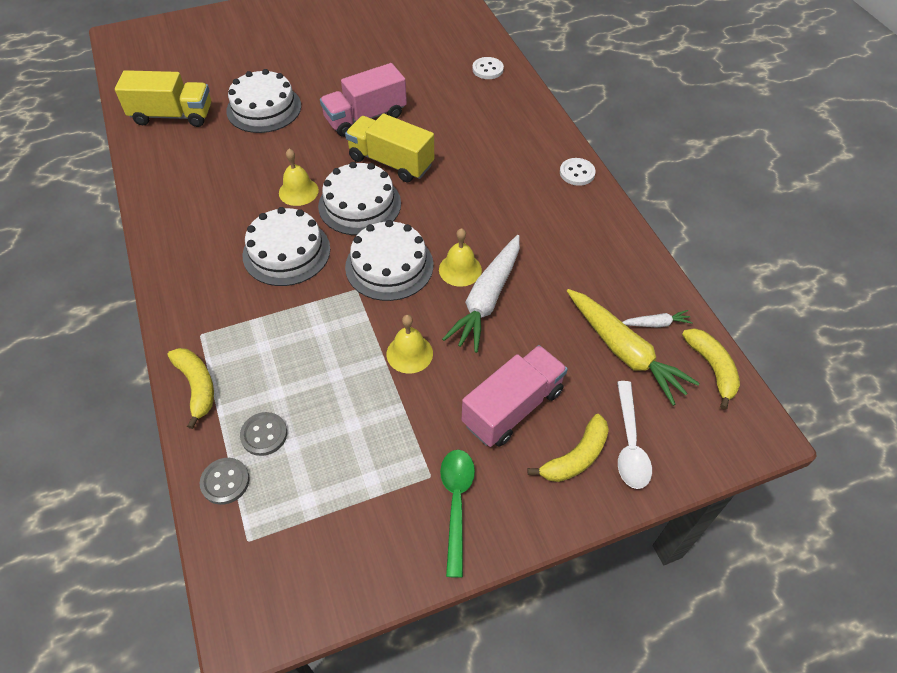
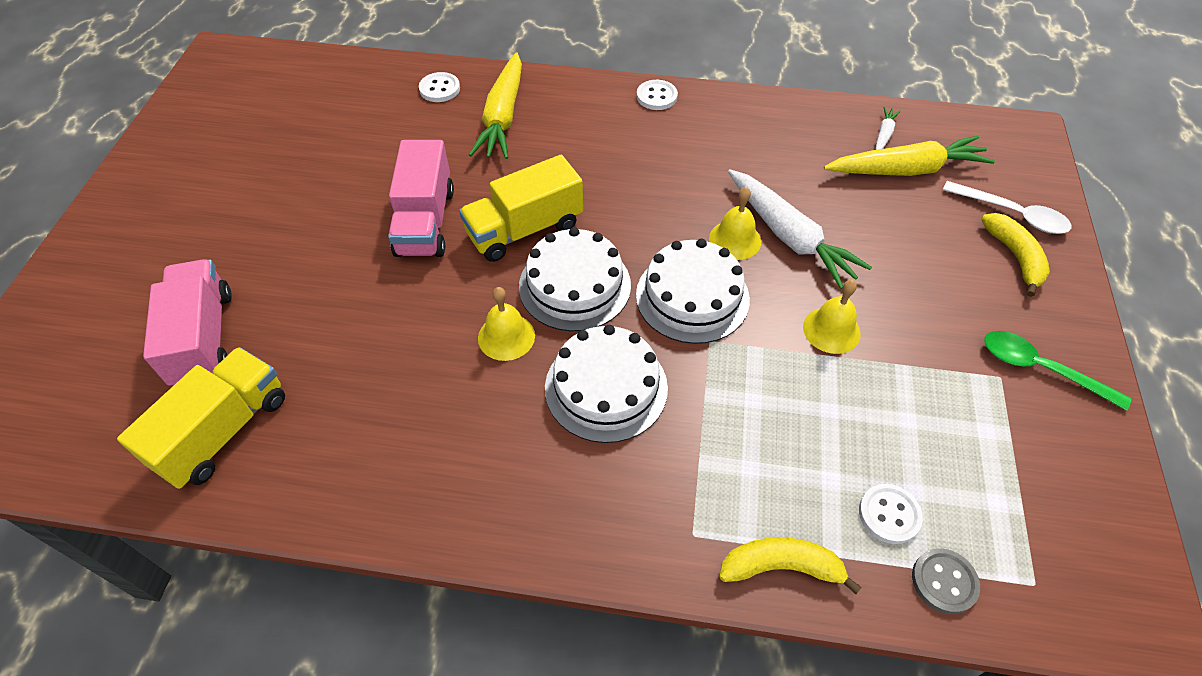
camera: 60 degrees left, 0 degrees up
(264, 108) = (311, 316): white cake -> none
(264, 435) = (889, 514): grey button -> white button
(486, 108) = (503, 117): none -> yellow carrot
(512, 407) = (939, 276): pink truck -> pink truck (203, 338)
(712, 368) = (950, 126): yellow banana -> none

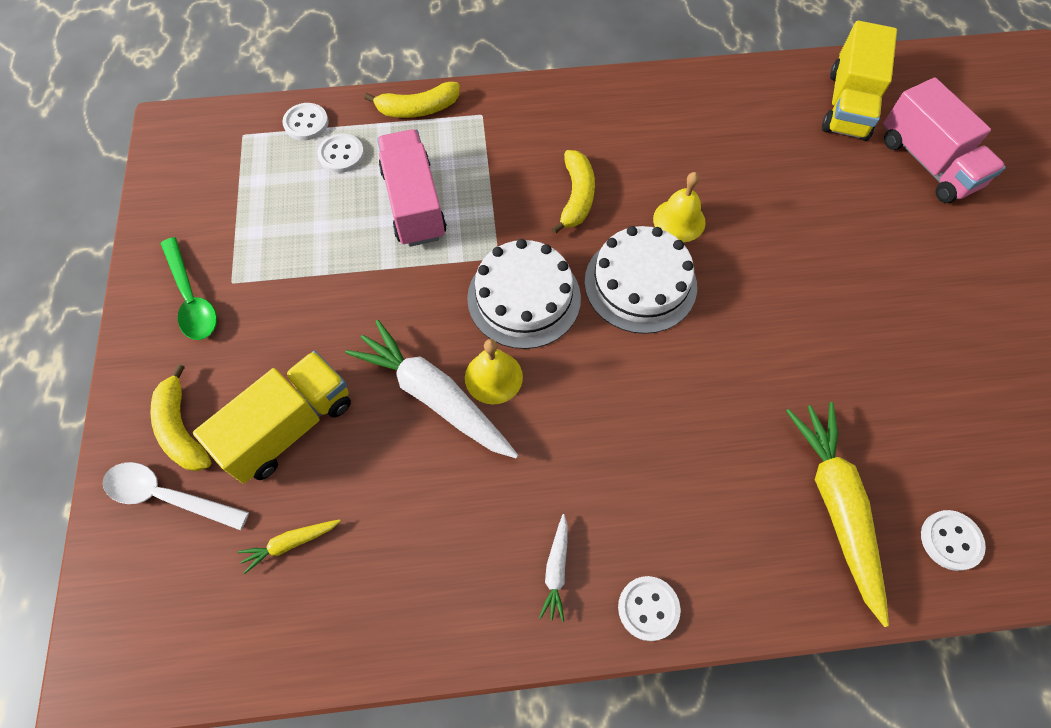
camera: 165 degrees right, 10 degrees up
(425, 222) = (825, 321): pink truck -> pink truck (414, 203)
(524, 229) = (719, 336): yellow truck -> yellow truck (289, 427)
(606, 387) = (576, 197): white cake -> yellow banana
(831, 330) = (386, 293): yellow bell -> none
(884, 135) = (316, 609): white carrot -> white carrot (556, 570)
(906, 170) = (290, 543): yellow carrot -> yellow carrot, size x0.46
(944, 582) = (306, 123): grey button -> white button
(1041, 369) = (191, 298): green spoon -> green spoon turned 45 degrees clockwise

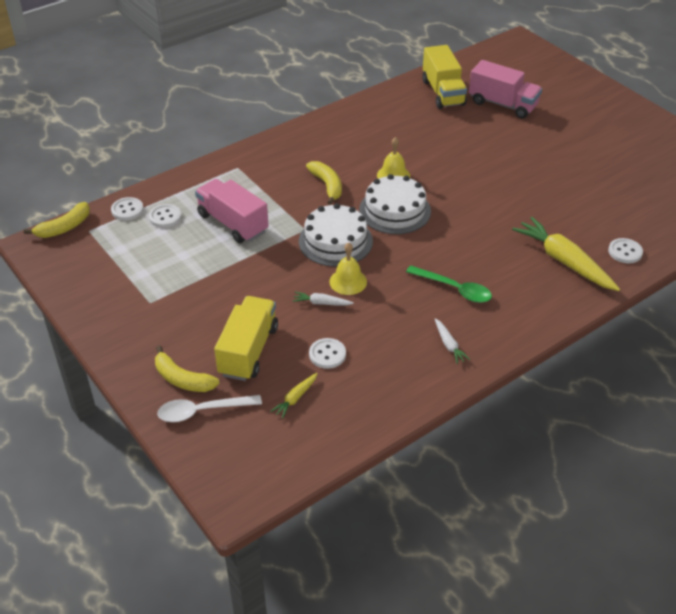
camera: 30 degrees left, 20 degrees down
(191, 298) = (130, 319): green spoon -> green spoon (454, 289)
(418, 109) = (195, 178): yellow banana -> yellow banana (64, 227)
(434, 396) = (321, 303): white carrot -> white carrot, size x0.46
(648, 608) = (506, 339): white button -> white button (327, 354)

